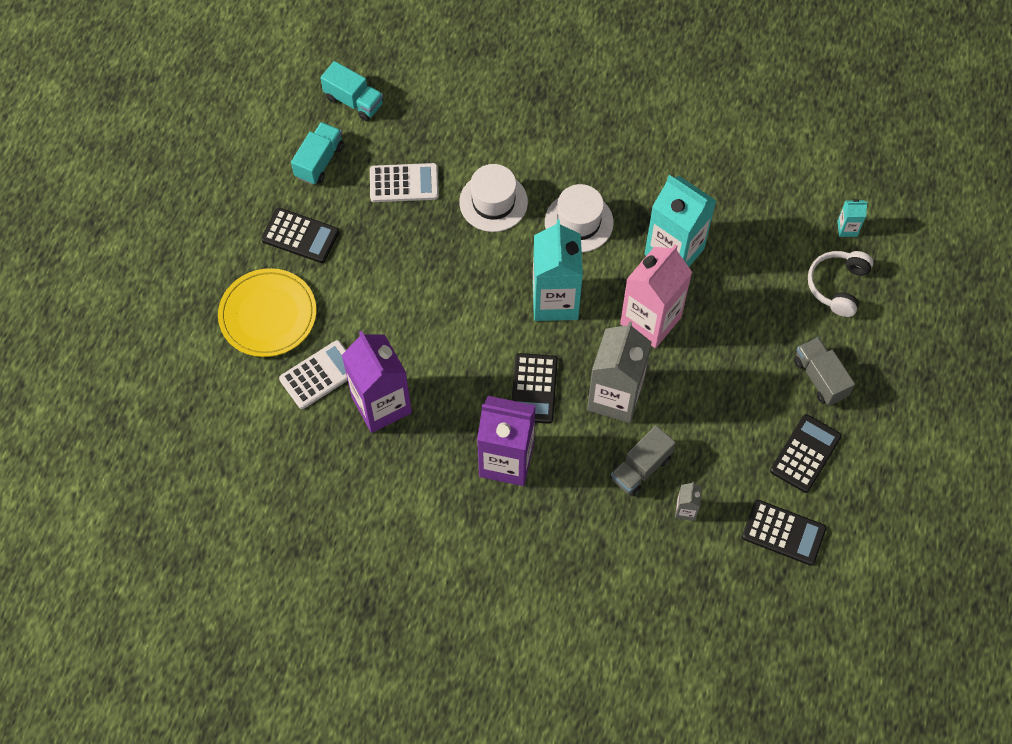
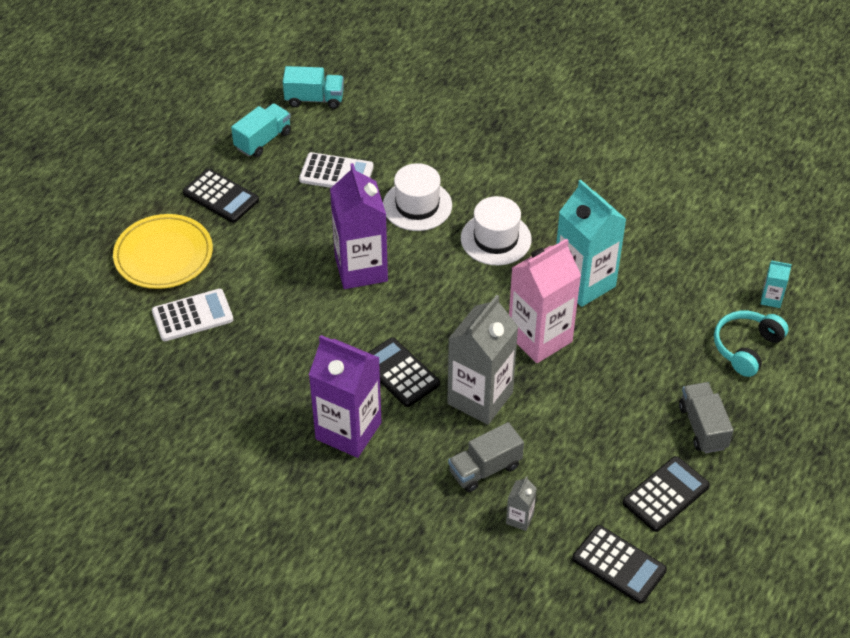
camera: 15 degrees right, 15 degrees down
(354, 101) = (314, 99): turquoise truck -> turquoise truck turned 45 degrees counterclockwise
(381, 405) = (242, 354): purple carton -> purple carton (361, 269)
(534, 388) = (399, 373): black calculator -> black calculator turned 120 degrees clockwise
(555, 301) = (448, 301): turquoise carton -> none
(837, 286) = (746, 347): white headphones -> turquoise headphones

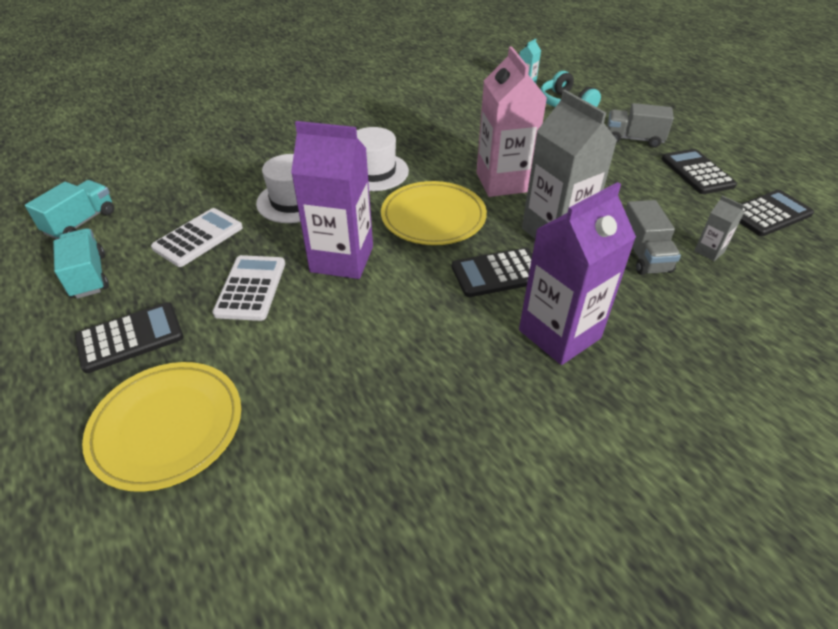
camera: 65 degrees left, 5 degrees down
(192, 316) = (297, 427): white calculator -> white calculator (251, 288)
(451, 306) = (433, 217): none -> yellow plate
(584, 283) = (457, 146): turquoise carton -> none

